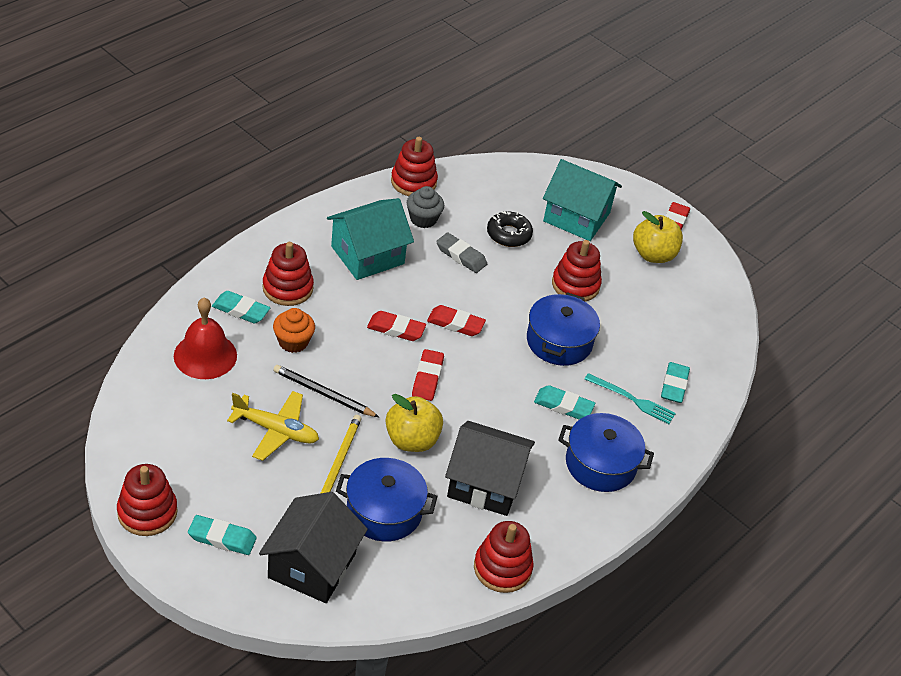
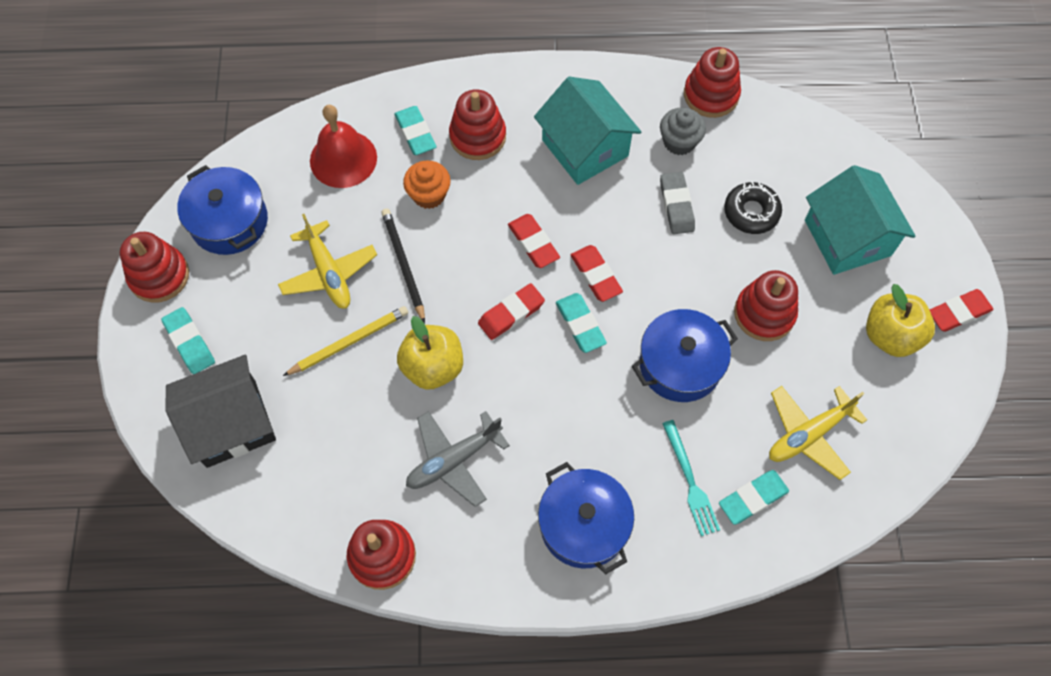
camera: 50 degrees right, 20 degrees up
(367, 255) = (585, 148): turquoise house -> turquoise house turned 45 degrees clockwise
(384, 511) = (339, 419): blue pot -> blue pot (229, 222)
(485, 483) = (453, 460): black house -> grey plane
(563, 406) = (612, 436): turquoise eraser -> turquoise eraser (580, 325)
(667, 333) = (809, 434): none -> yellow plane

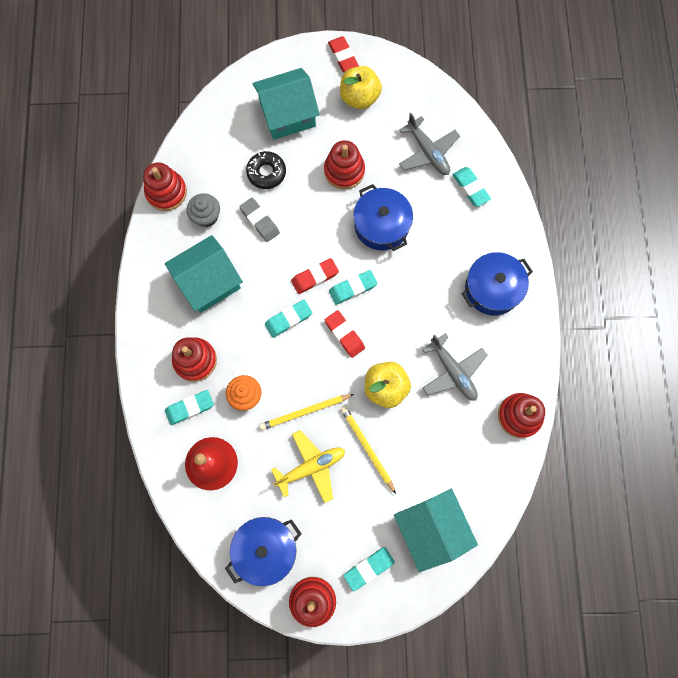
camera: 90 degrees left, 10 degrees up
(231, 423) = (431, 528): black house -> turquoise house
(403, 265) = (305, 412): black pencil -> yellow pencil
(533, 243) = (288, 319): red eraser -> turquoise eraser
(676, 205) = (260, 221): grey eraser -> grey eraser turned 60 degrees clockwise
(690, 481) = (461, 224): turquoise fork -> none
(809, 434) = (428, 152): yellow plane -> grey plane

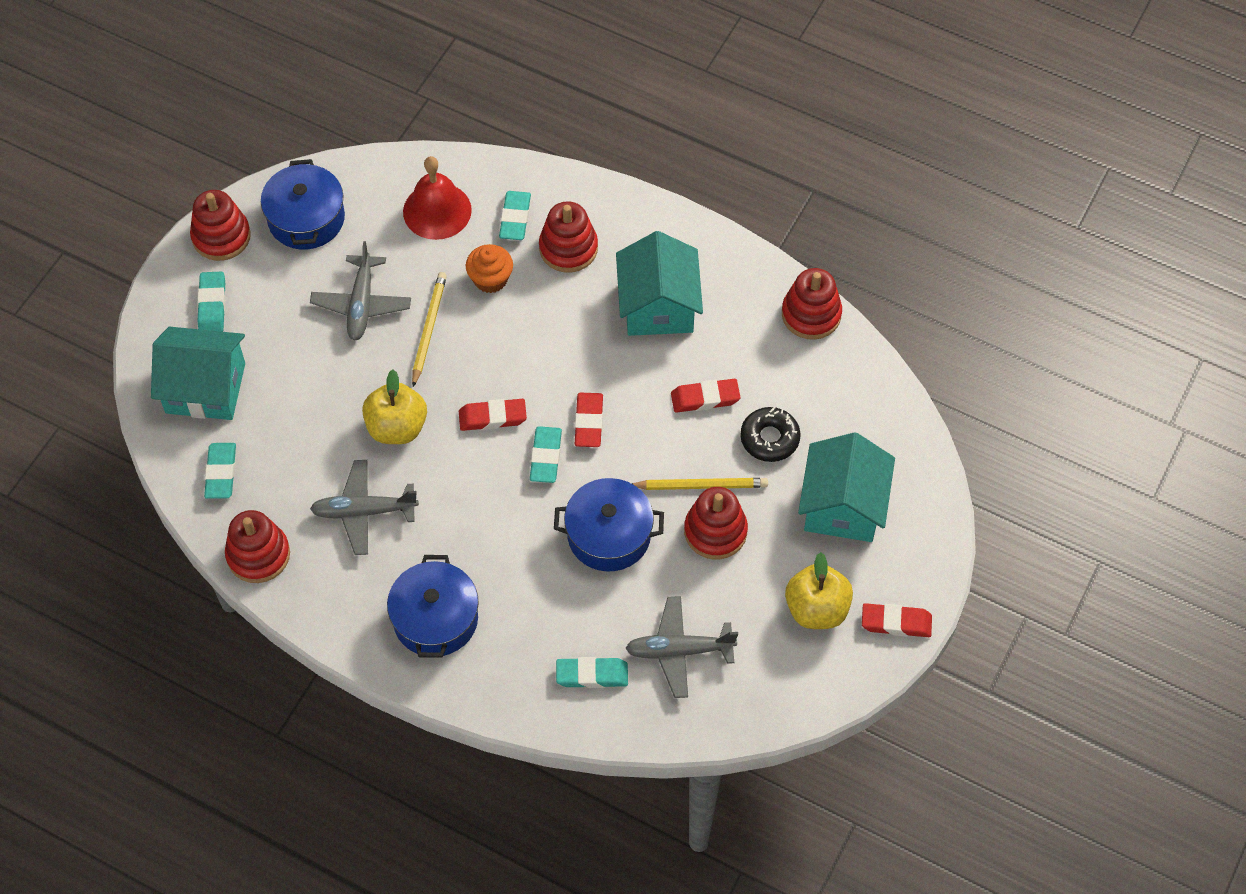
camera: 120 degrees right, 15 degrees down
(206, 216) = (749, 343): grey cupcake -> none
(260, 221) = (705, 398): grey eraser -> red eraser
(288, 319) = (553, 367): turquoise eraser -> turquoise eraser (221, 473)
(311, 467) = (361, 304): yellow plane -> grey plane
(367, 448) = (341, 371): yellow pencil -> yellow pencil (701, 485)

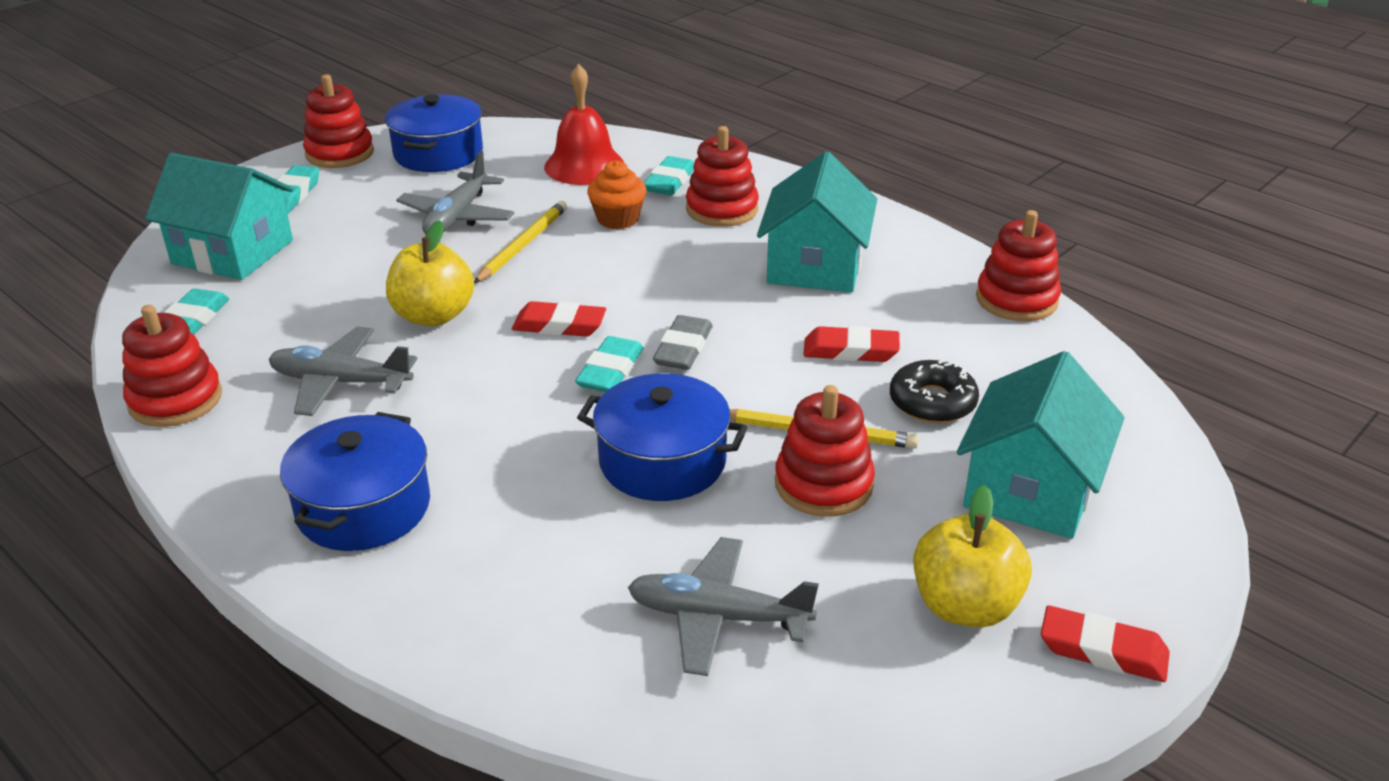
camera: 15 degrees right, 25 degrees down
(588, 422) = (683, 348): red eraser -> grey eraser
(592, 675) = (563, 620): turquoise eraser -> none

